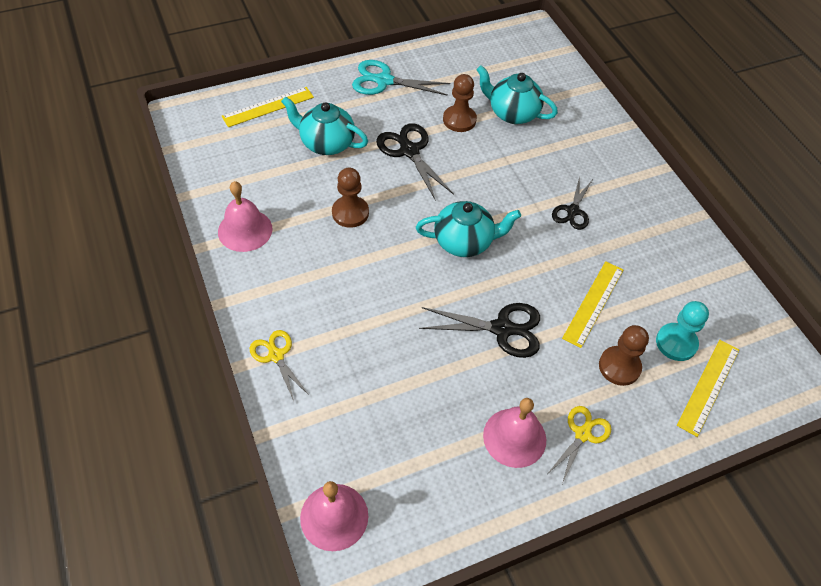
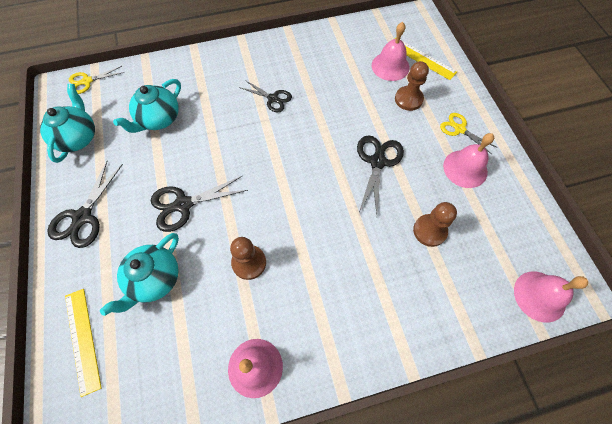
camera: 80 degrees left, 10 degrees up
(276, 356) = (402, 338): yellow scissors -> yellow scissors (87, 81)
(384, 81) = (83, 217): turquoise scissors -> black scissors
(459, 120) = (155, 160): brown pawn -> brown pawn (429, 231)
(464, 242) = (293, 175): turquoise teapot -> turquoise teapot (78, 138)
(593, 303) = (357, 103): yellow ruler -> none
(676, 343) = (390, 66): turquoise pawn -> pink bell

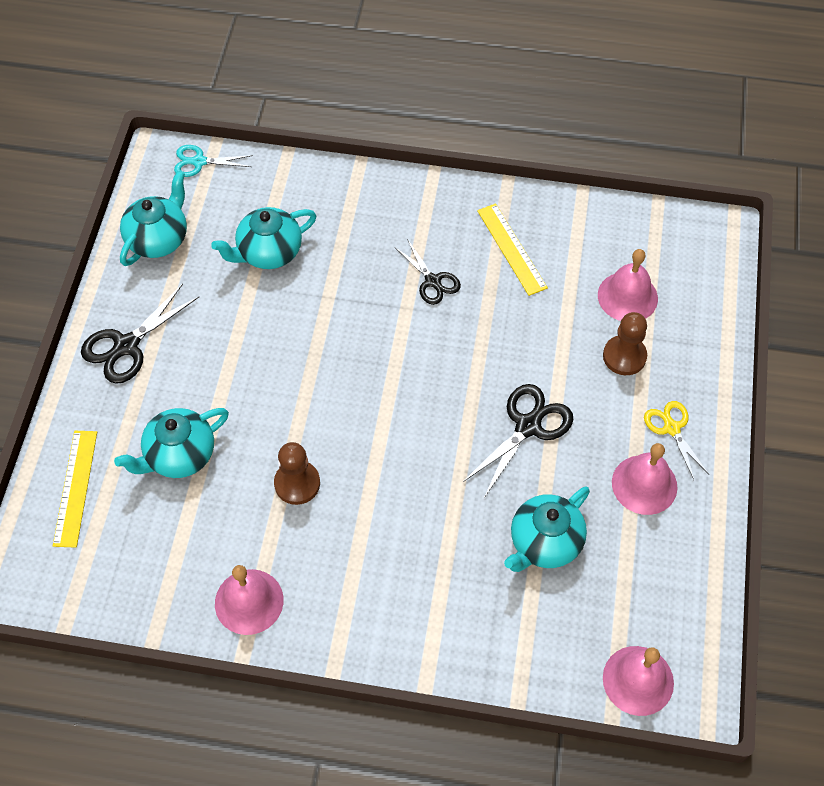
camera: 25 degrees right, 5 degrees down
(87, 81) = (199, 162): yellow scissors -> turquoise scissors
(183, 204) = (251, 379): black scissors -> none
(422, 58) = (683, 302): yellow ruler -> yellow ruler (511, 249)
(429, 231) = (544, 542): brown pawn -> turquoise teapot

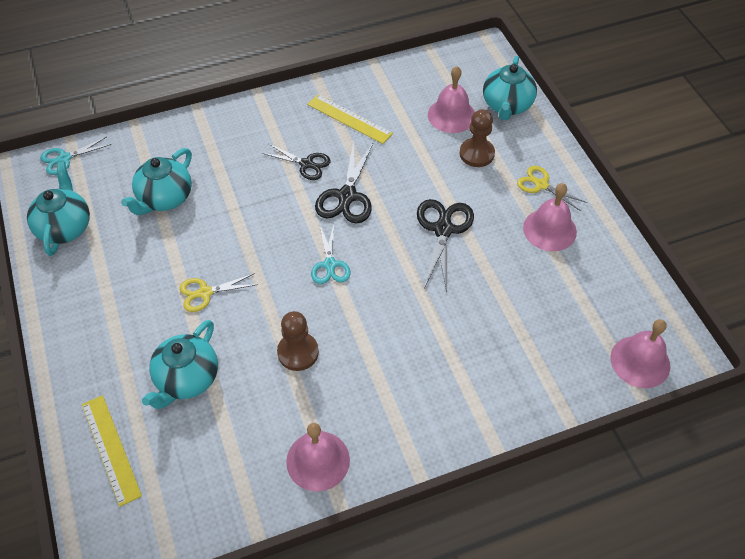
camera: 30 degrees left, 5 degrees down
(127, 345) = (87, 318): black scissors -> black scissors (347, 196)
(248, 375) = (205, 293): none -> yellow scissors
(386, 406) = (330, 264): none -> turquoise scissors
(544, 542) = (510, 302): turquoise teapot -> turquoise teapot (507, 105)

